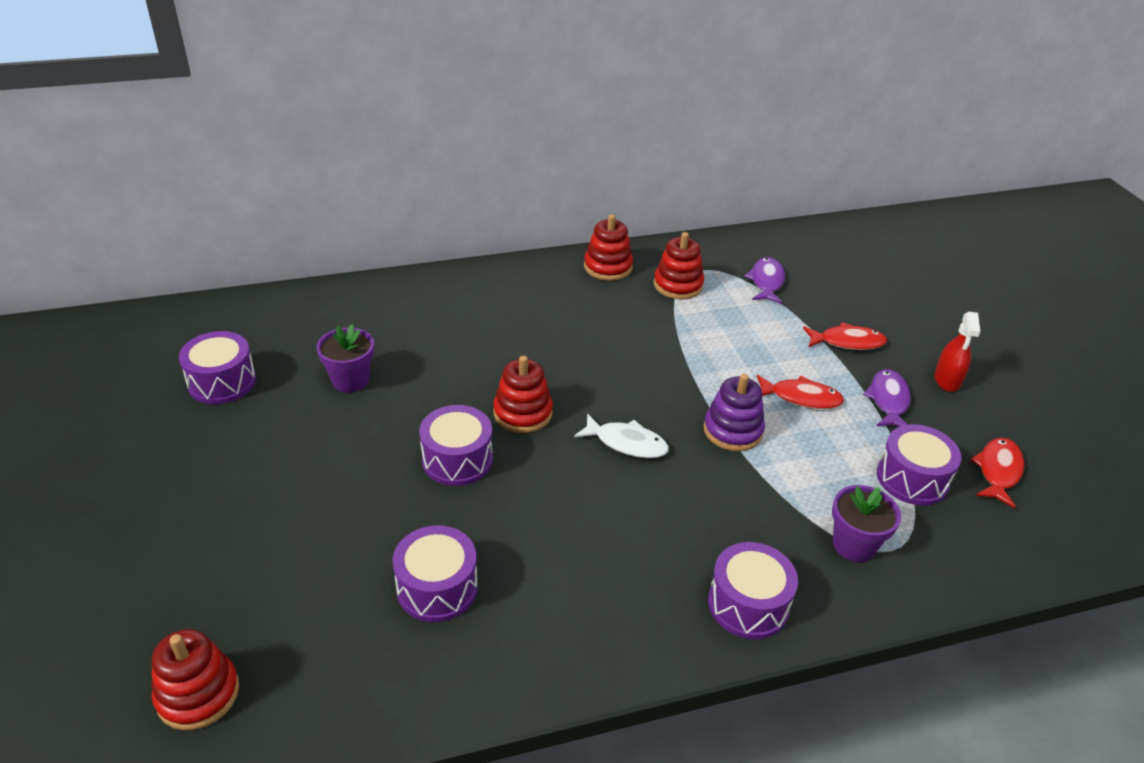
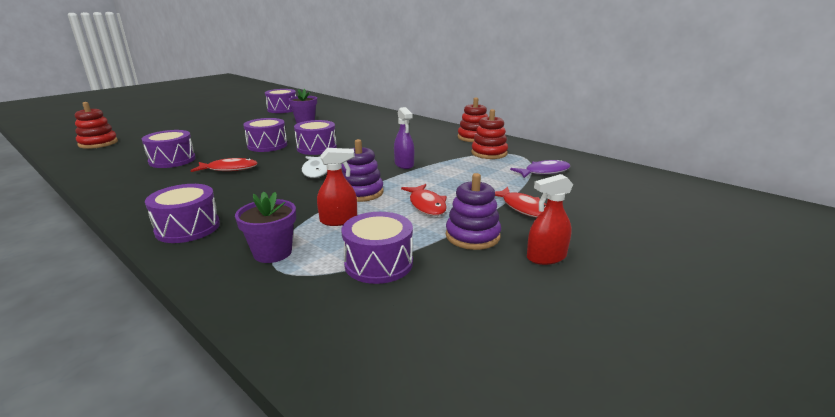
camera: 60 degrees right, 15 degrees down
(523, 413) = (317, 148): red stacking toy -> purple drum
(663, 363) = (404, 164): none -> purple spray bottle
(802, 474) = (339, 220): none -> red spray bottle
(888, 400) = (472, 236): purple fish -> purple stacking toy
(998, 471) = (441, 307): red fish -> red fish (229, 169)

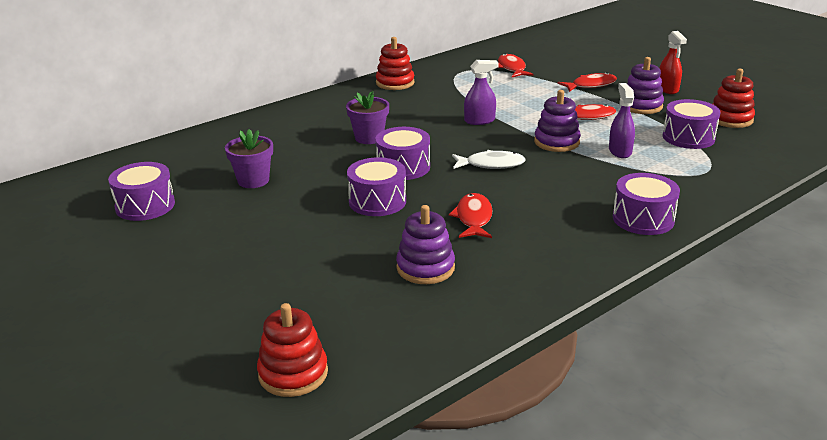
camera: 80 degrees left, 5 degrees up
(172, 160) = (425, 268): purple drum -> purple stacking toy
(272, 253) = (682, 175): purple flower pot -> purple flower pot (369, 138)
(339, 220) = (620, 151): red spray bottle -> purple spray bottle
(489, 153) = (453, 82): red stacking toy -> red stacking toy (730, 119)
(544, 172) = (512, 68): purple fish -> red fish

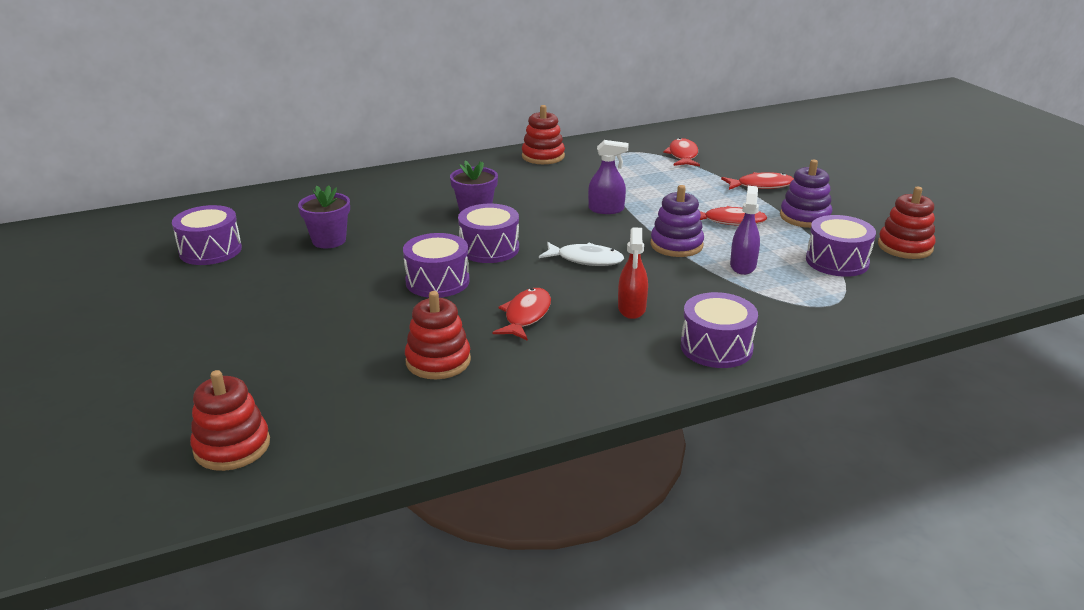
camera: 15 degrees right, 0 degrees up
(425, 268) = (438, 361): purple stacking toy -> red stacking toy
(667, 89) = (851, 201): red spray bottle -> red spray bottle (632, 309)

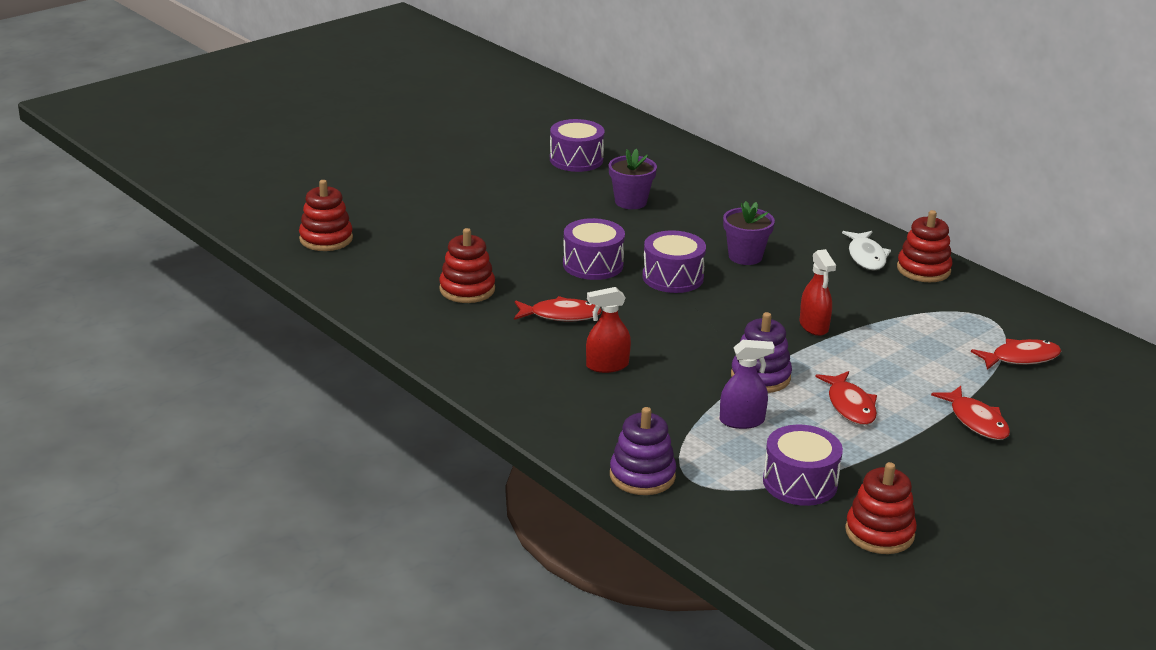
camera: 70 degrees right, 0 degrees up
(586, 259) = (688, 329): white fish -> white fish (866, 257)
(606, 209) = (814, 326): purple spray bottle -> red spray bottle
(716, 347) = (564, 416): purple drum -> none
(805, 217) = (906, 457): purple stacking toy -> purple stacking toy (642, 476)

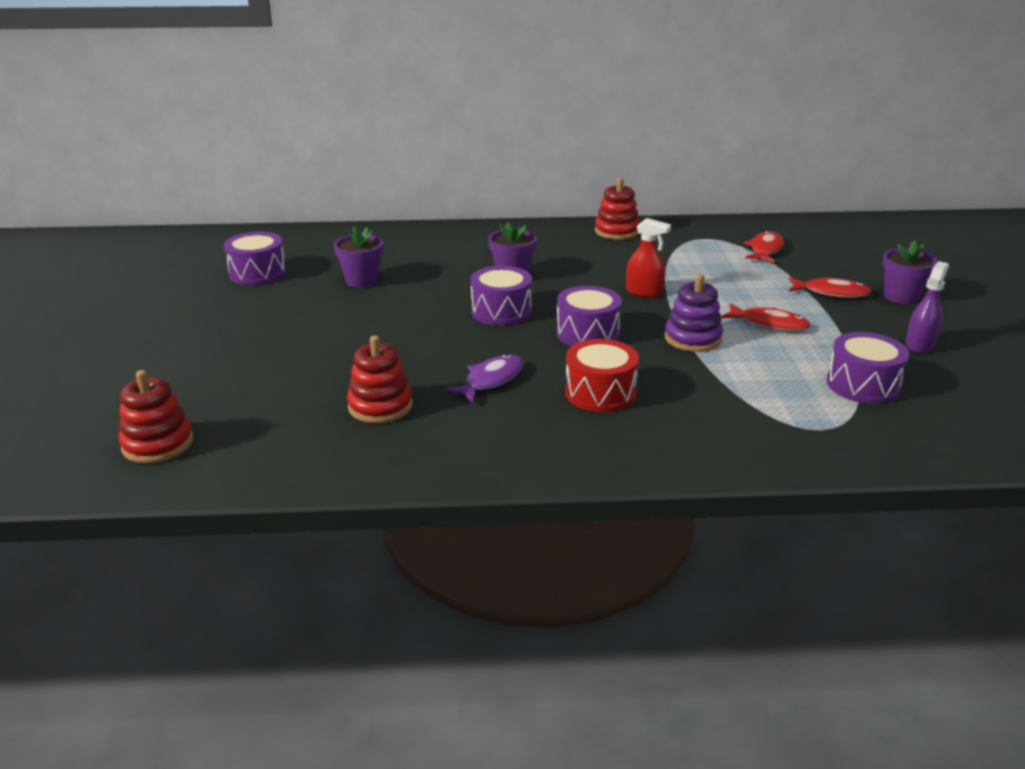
camera: 50 degrees left, 0 degrees up
(561, 315) = (491, 380): red fish -> purple fish
(593, 265) = (431, 333): purple drum -> purple drum (587, 333)
(607, 365) = (600, 393): red spray bottle -> red drum
(642, 476) = (795, 449): purple stacking toy -> none
(742, 421) = (750, 371): purple spray bottle -> purple spray bottle (919, 345)
(866, 257) = (574, 240): white fish -> none
(879, 533) = (957, 383): red stacking toy -> none
(1034, 463) = (901, 297): none -> purple flower pot

